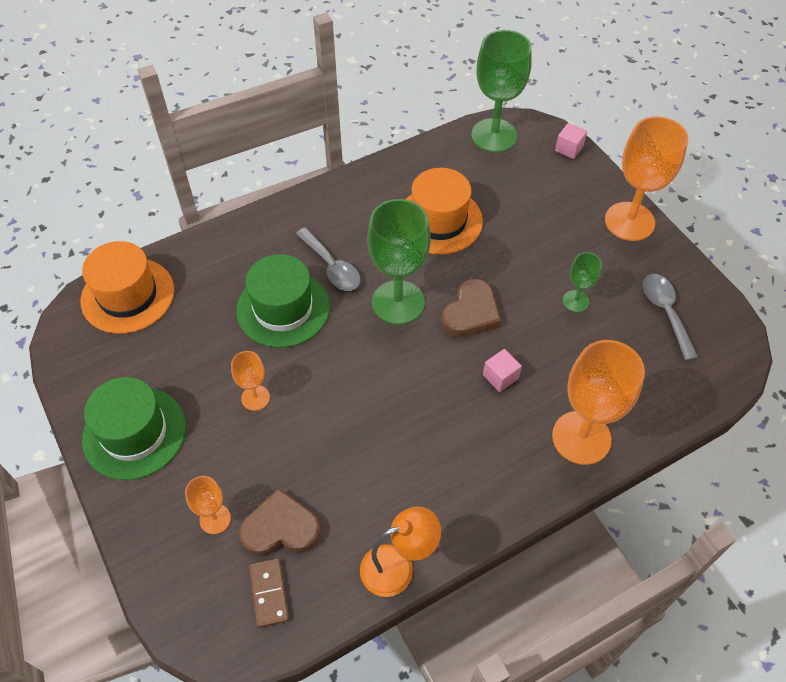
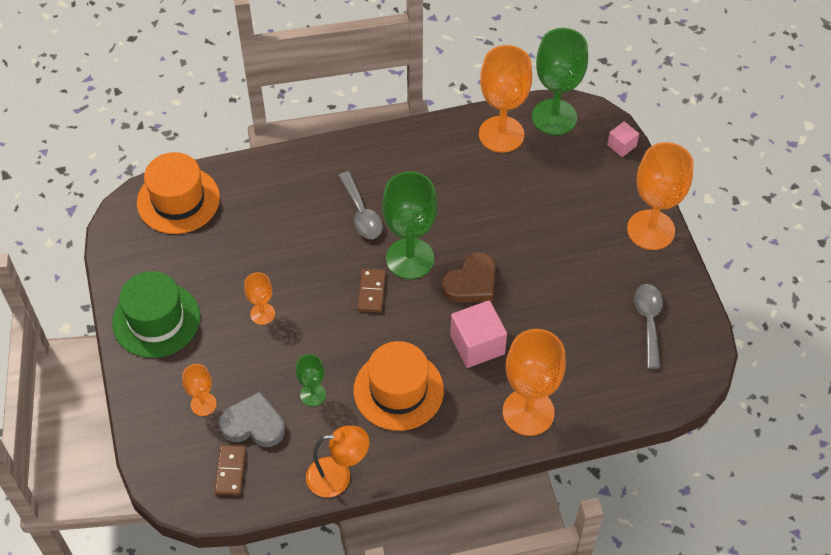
camera: 15 degrees right, 0 degrees up
(280, 528) = (253, 424): brown heart -> grey heart
(283, 308) = (308, 242): green hat -> none
(368, 346) = (371, 292): none -> brown domino
(439, 220) = (472, 191): orange hat -> orange hat (398, 390)
(448, 161) = (501, 134): none -> orange goblet
(500, 377) = (477, 344): pink cube -> pink cube, size x1.81
(575, 301) = (570, 293): green goblet -> green goblet (313, 394)

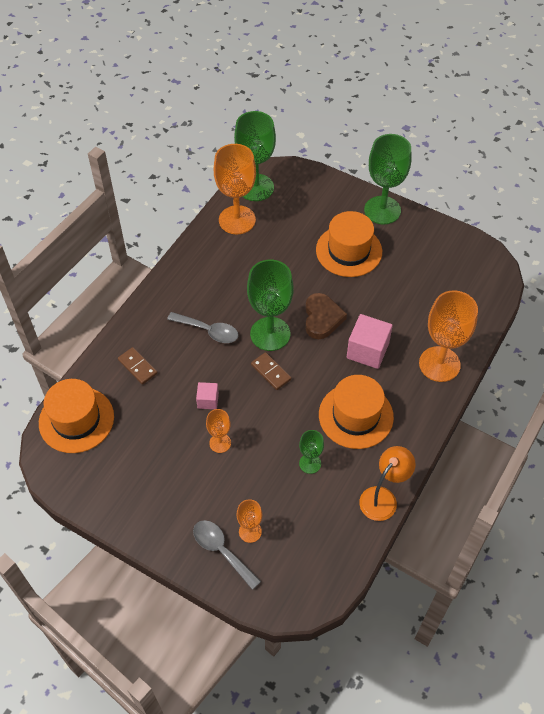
camera: 45 degrees left, 0 degrees up
(156, 320) = (154, 507): green hat -> none
(230, 471) = (317, 556): brown domino -> brown domino (138, 367)
(253, 424) = (296, 514): grey heart -> none
(570, 242) = (349, 251): none -> orange hat
(621, 145) = (312, 176): pink cube -> pink cube (208, 400)
(648, 322) = (440, 261): grey spoon -> grey spoon (221, 551)
(651, 230) = (382, 210): orange goblet -> green goblet

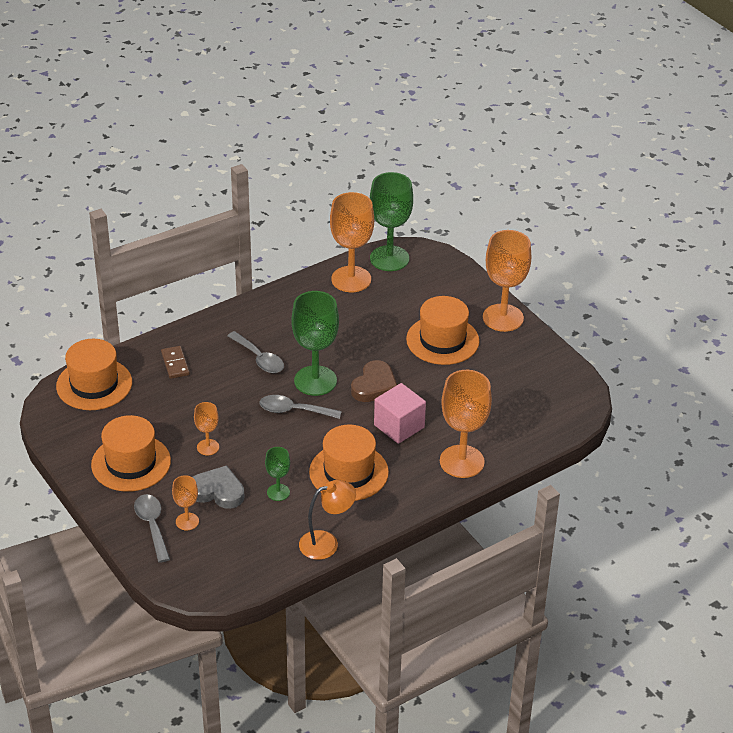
camera: 25 degrees right, 15 degrees down
(161, 491) = (131, 463): none -> orange hat
(208, 400) = (220, 412): pink cube -> none
(257, 486) = (217, 491): none -> grey heart
(271, 372) = (294, 410): brown domino -> grey spoon
(382, 210) = (503, 318): green goblet -> orange goblet

